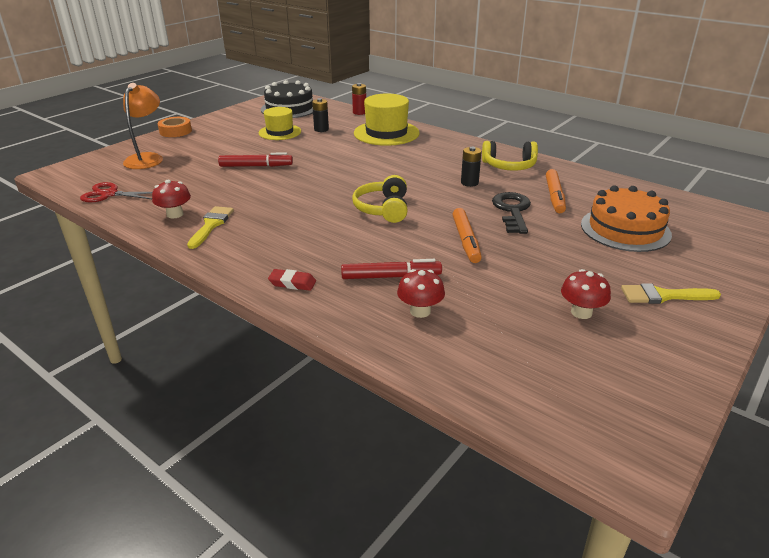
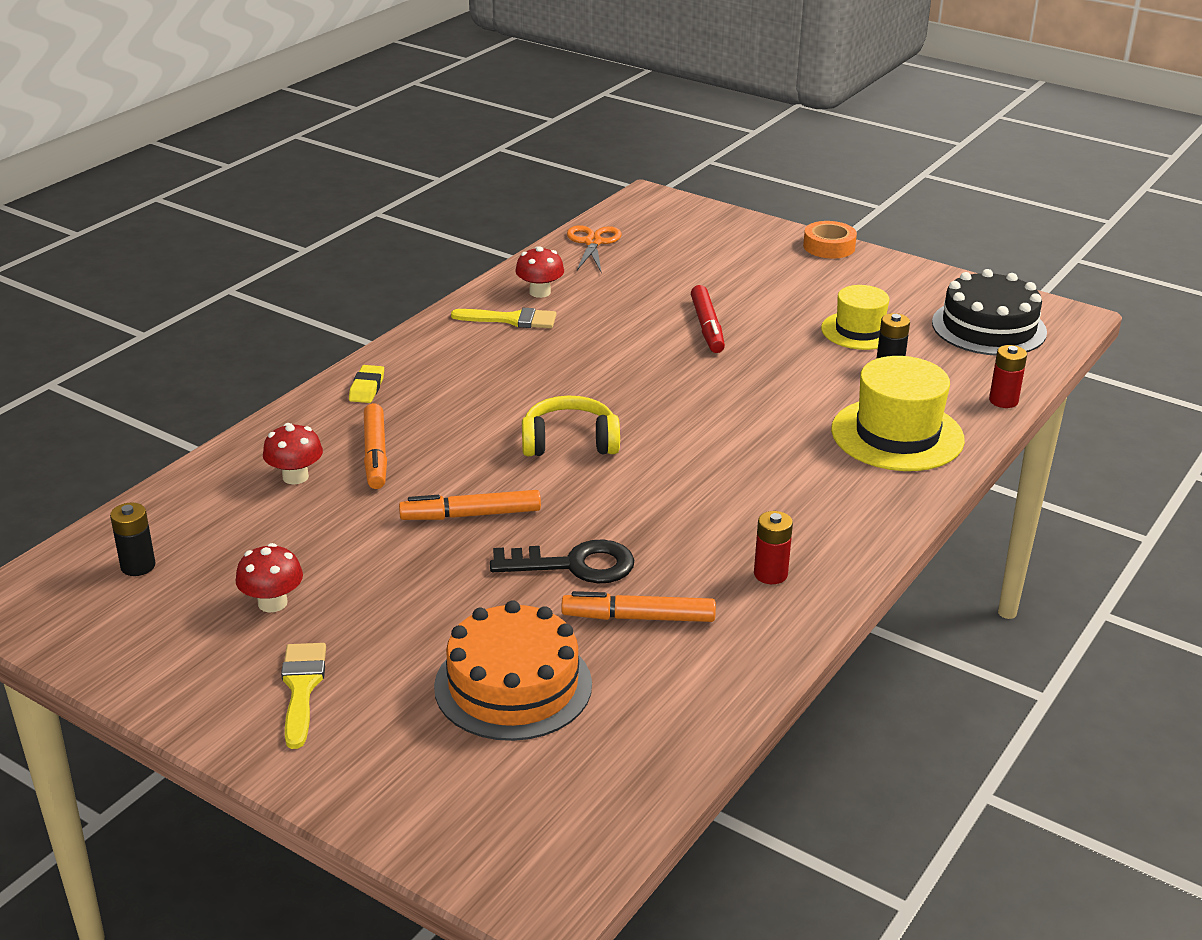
camera: 85 degrees right, 0 degrees up
(109, 194) = (593, 242): red scissors -> orange scissors
(147, 158) = (715, 245): orange lamp -> none
(292, 283) = (367, 388): red eraser -> yellow eraser
(391, 277) = (375, 454): red marker -> orange marker
(469, 183) = (682, 525): black battery -> black battery (138, 566)
(509, 166) = (770, 574): yellow headphones -> red battery

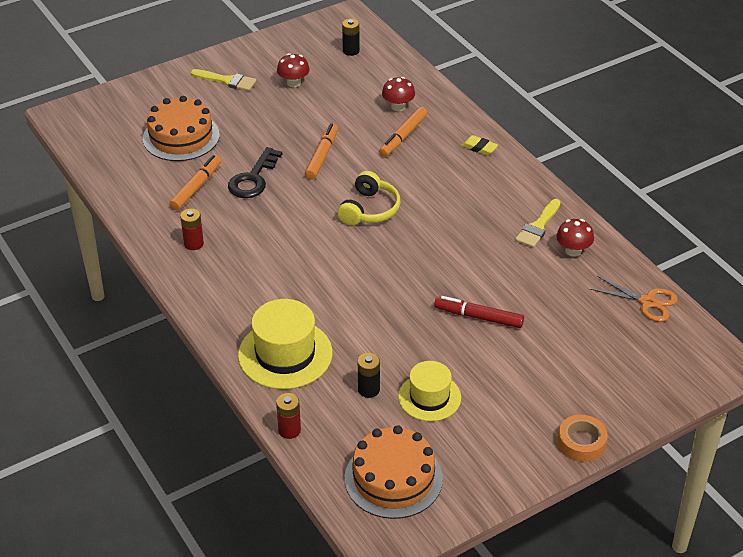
camera: 115 degrees right, 10 degrees up
(375, 454) = (403, 136): orange marker -> orange marker turned 75 degrees counterclockwise
(988, 327) = (393, 478): black cake -> orange cake

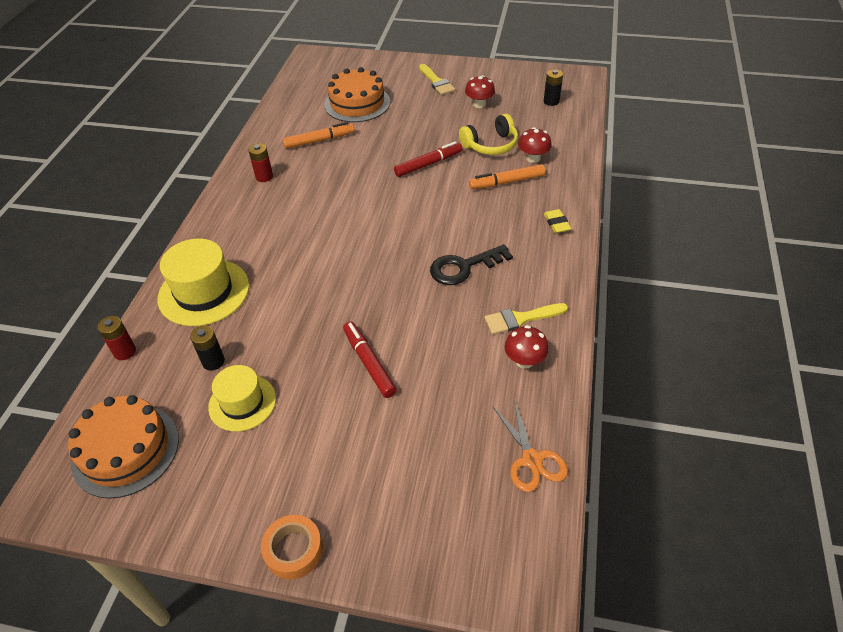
camera: 45 degrees right, 5 degrees up
(253, 179) = (361, 155): black key -> black key (464, 267)
(322, 156) = (428, 164): orange marker -> red marker
(369, 209) = (407, 222): yellow headphones -> yellow headphones (491, 145)

